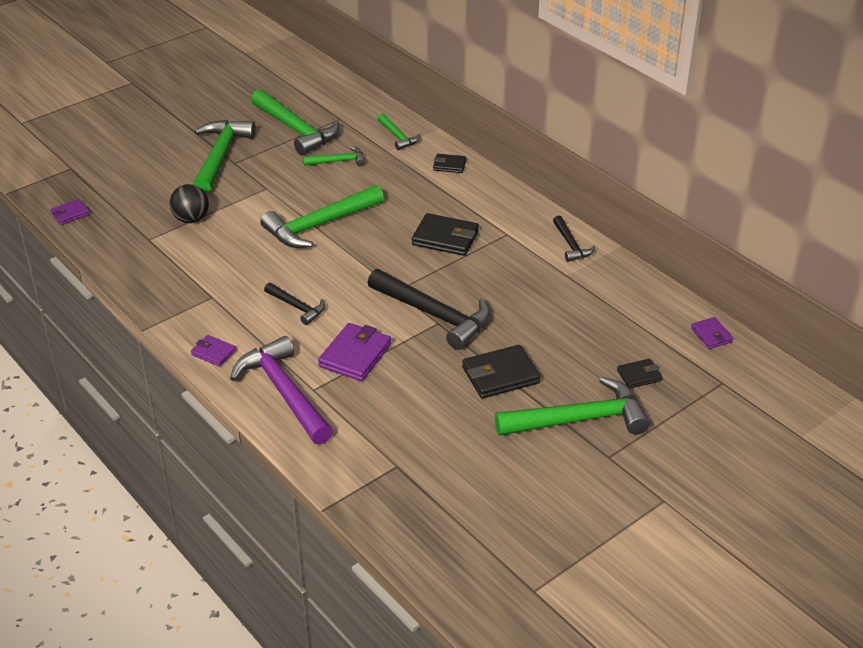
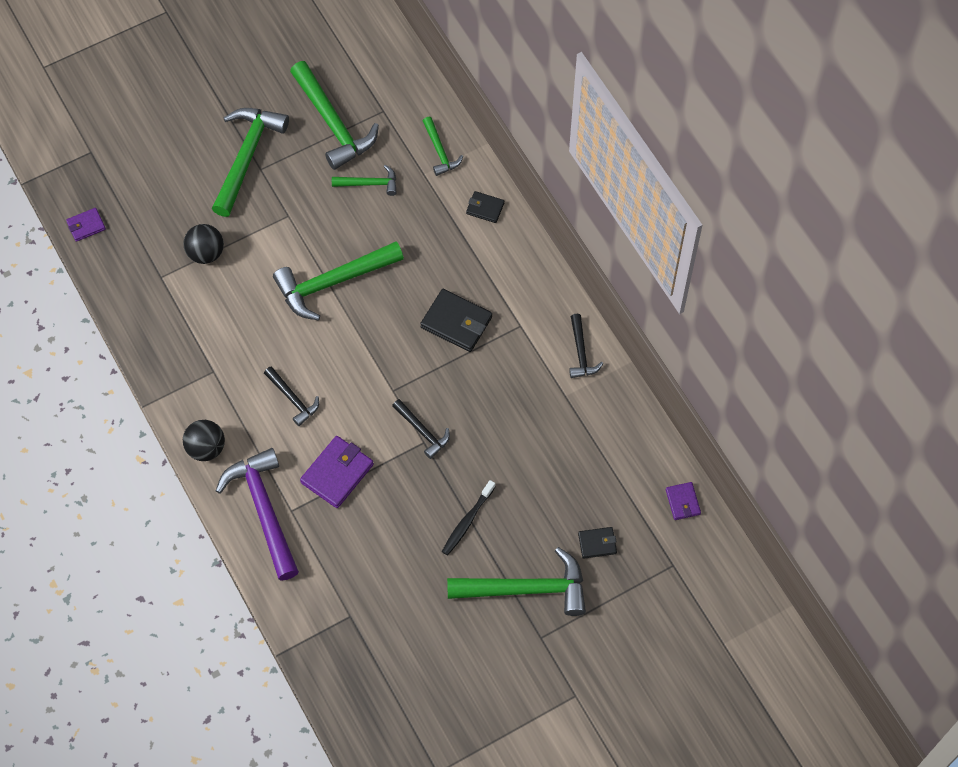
camera: 10 degrees right, 25 degrees up
(213, 353) = (206, 448): purple wallet -> black ball
(434, 315) = (422, 431): black hammer -> black hammer, size x0.52
(500, 375) = (467, 521): black wallet -> black toothbrush

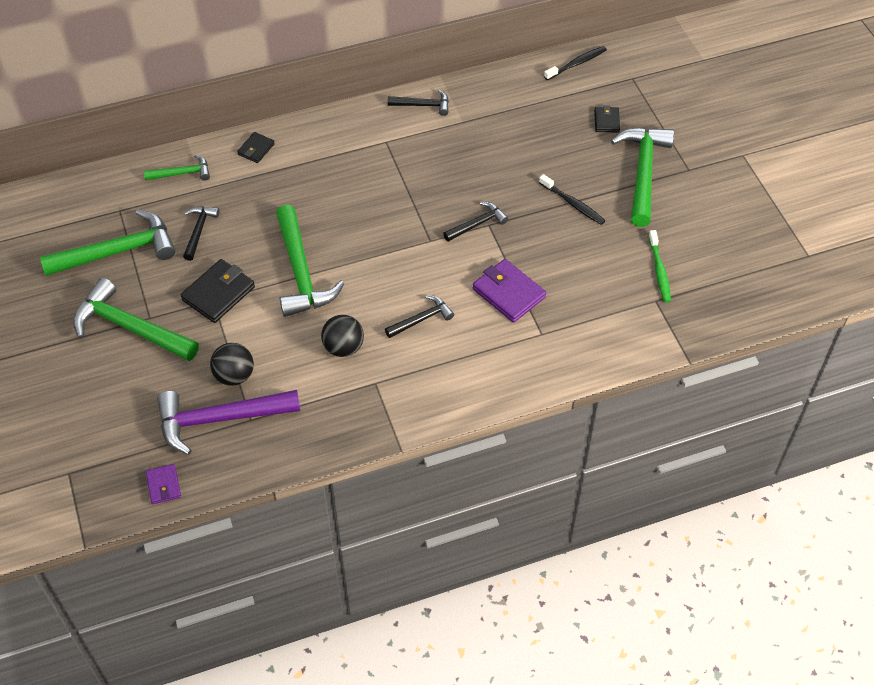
camera: 80 degrees left, 10 degrees down
(206, 448) = (461, 398): black ball -> black ball (343, 347)
(264, 510) = (538, 356): purple hammer -> purple hammer (220, 419)
(369, 183) = (199, 231): green hammer -> black hammer
(390, 617) = (659, 271): none -> green toothbrush
(456, 322) = (370, 185): black wallet -> black wallet (218, 293)
(682, 502) = (576, 63): purple wallet -> black toothbrush

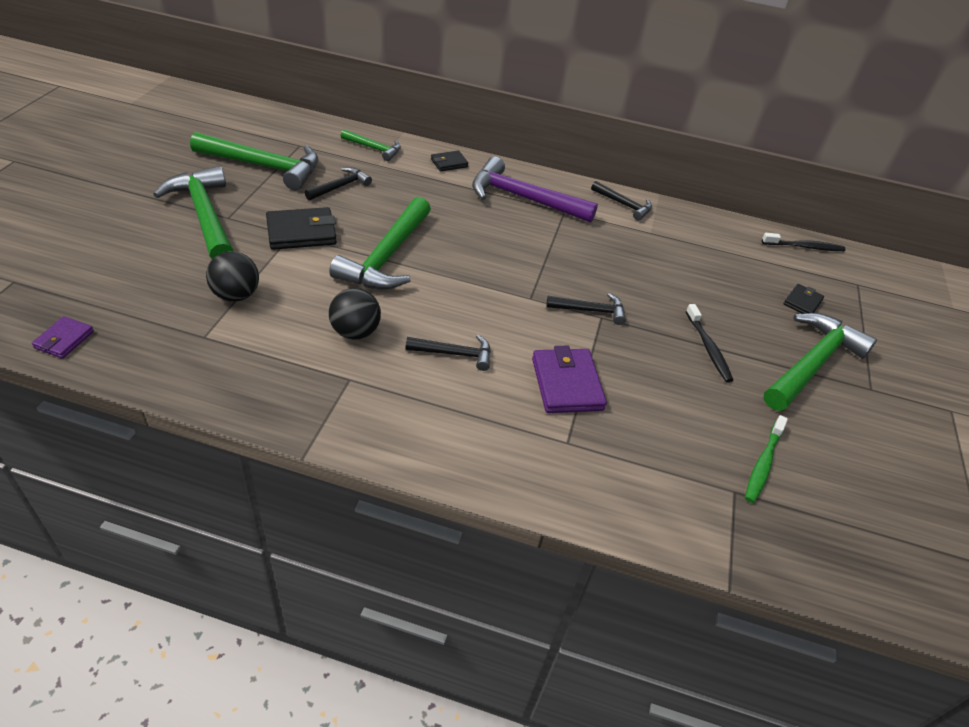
camera: 30 degrees right, 10 degrees down
(220, 419) = (180, 320): purple hammer -> purple hammer (523, 198)

